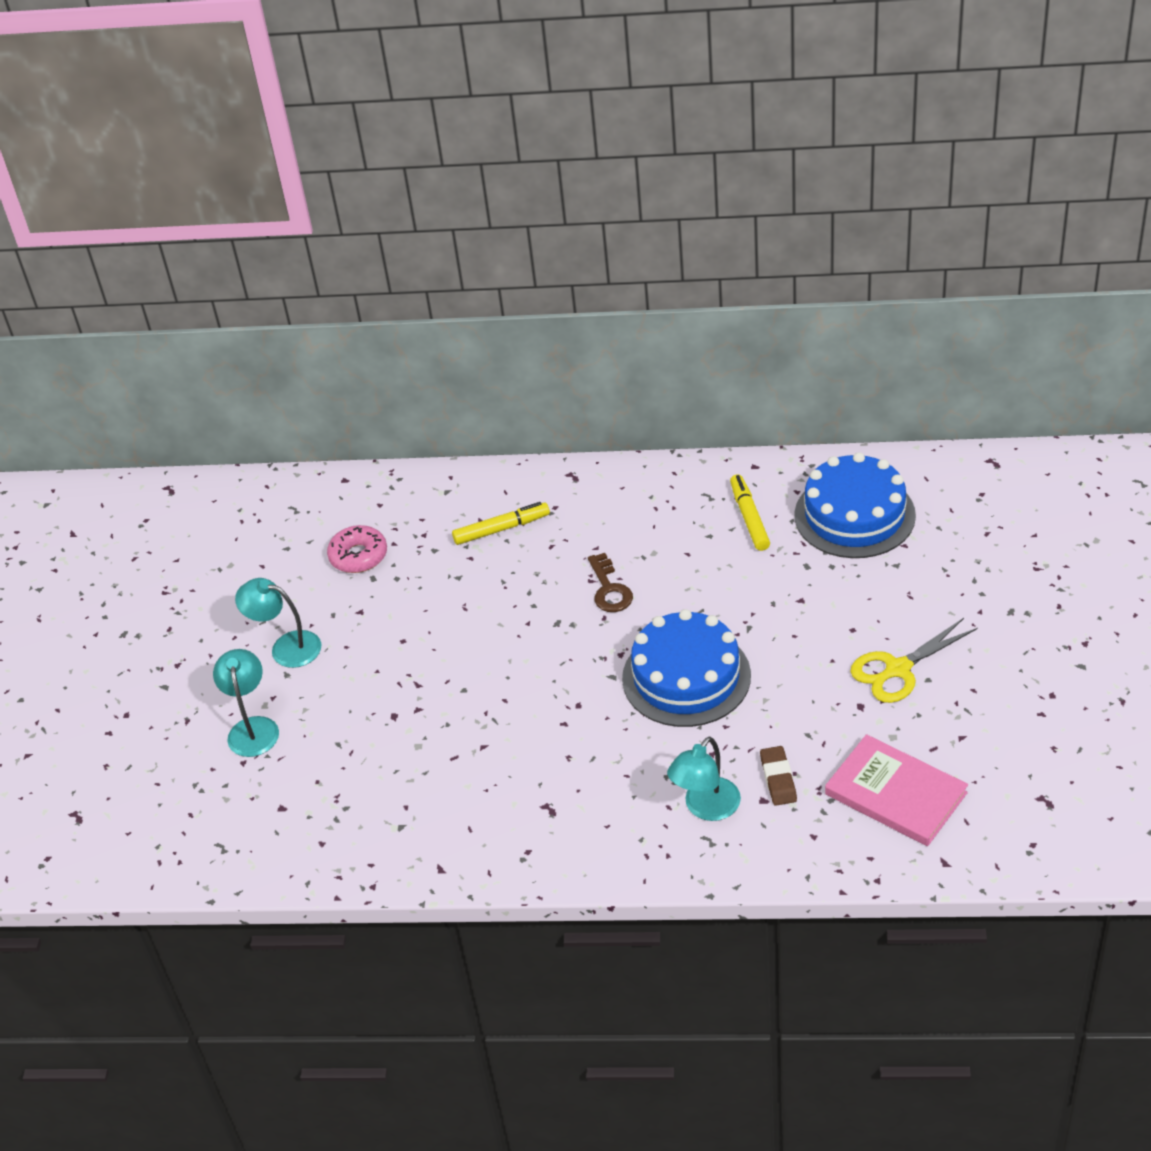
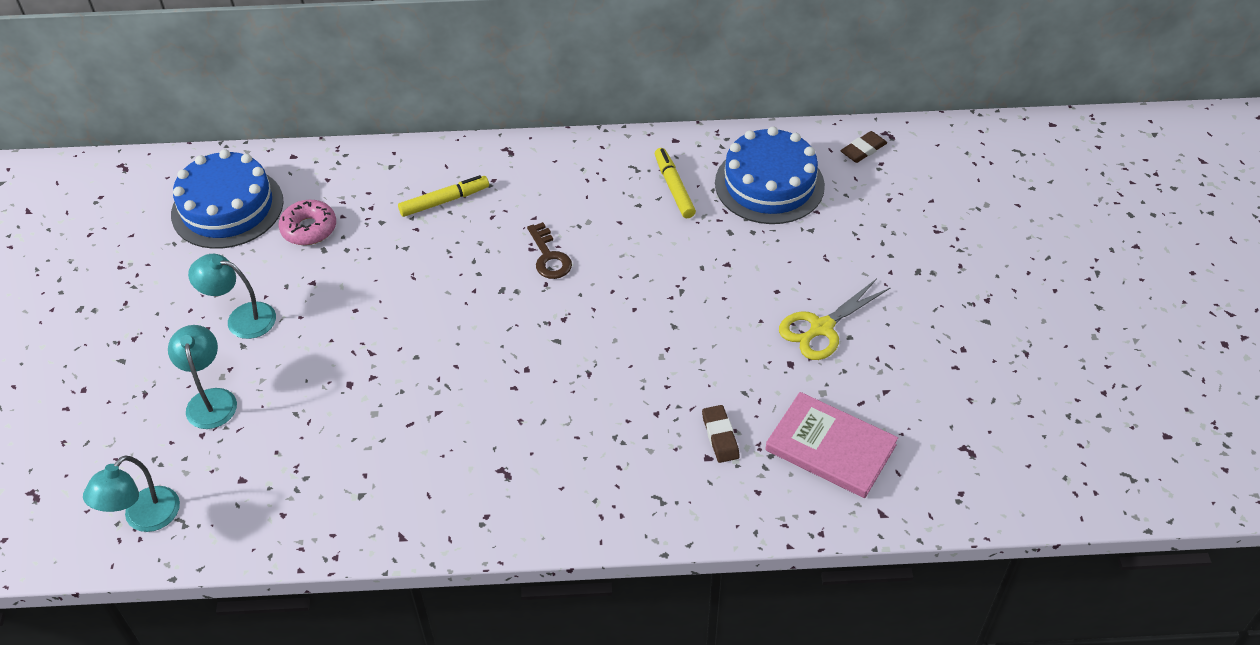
camera: 10 degrees left, 5 degrees up
(686, 677) = (627, 339): blue cake -> blue cake (227, 208)
(706, 808) = (654, 467): turquoise lamp -> turquoise lamp (144, 518)
(963, 479) = (863, 150): none -> brown eraser

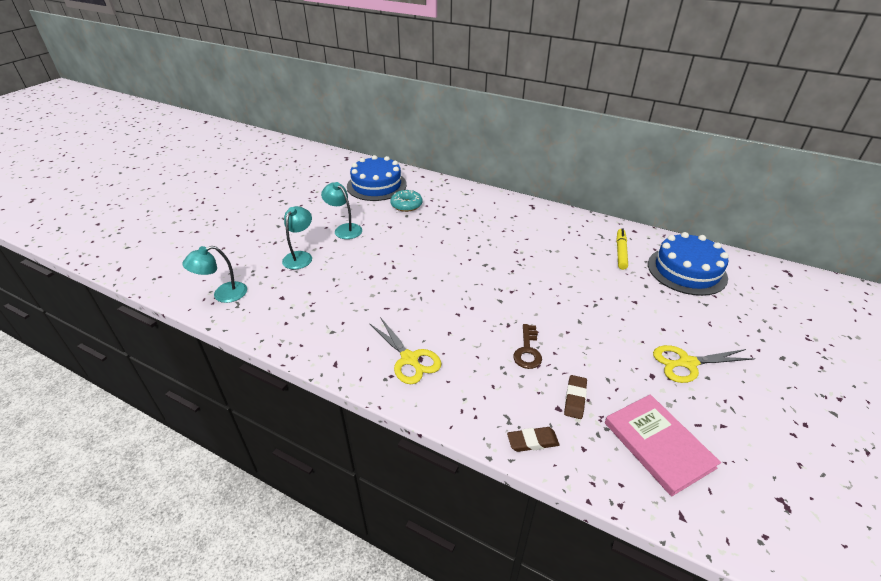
camera: 30 degrees right, 10 degrees down
(309, 229) = (406, 205): pink donut -> turquoise donut
(444, 201) = (482, 216): yellow marker -> none
(494, 482) = (410, 359): none -> yellow scissors
(549, 256) = (523, 259): brown key -> brown key (527, 350)
(863, 150) = (765, 274): brown eraser -> brown eraser (532, 441)

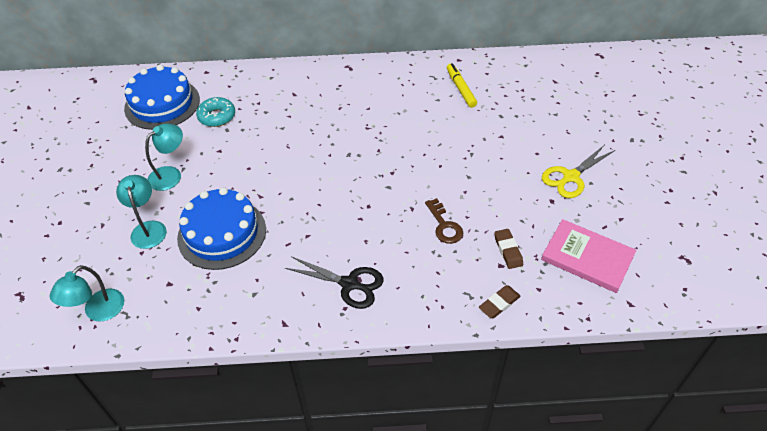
camera: 30 degrees left, 10 degrees up
(344, 229) = (170, 174): turquoise lamp -> turquoise lamp turned 120 degrees clockwise
(410, 359) = (349, 284): yellow scissors -> black scissors
(686, 271) = (524, 86): blue cake -> blue cake (222, 233)

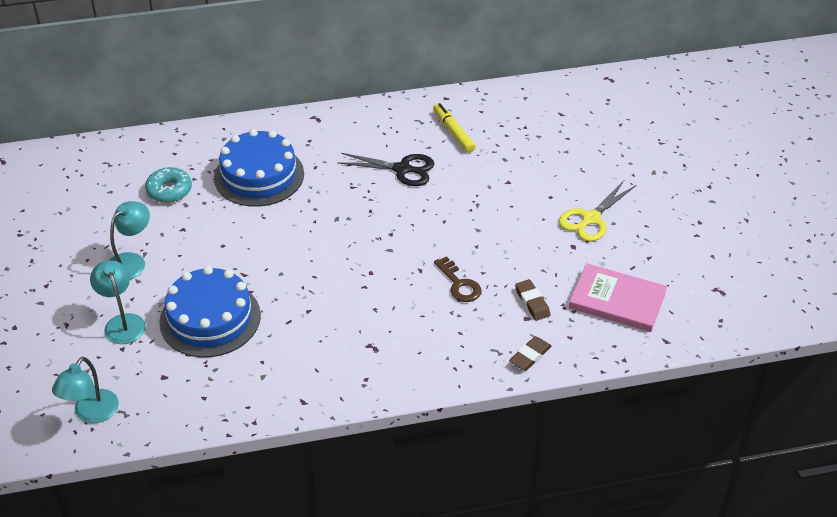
camera: 10 degrees left, 5 degrees down
(162, 104) = (97, 182): blue cake -> blue cake (259, 175)
(349, 284) = (366, 354): black scissors -> black scissors (402, 169)

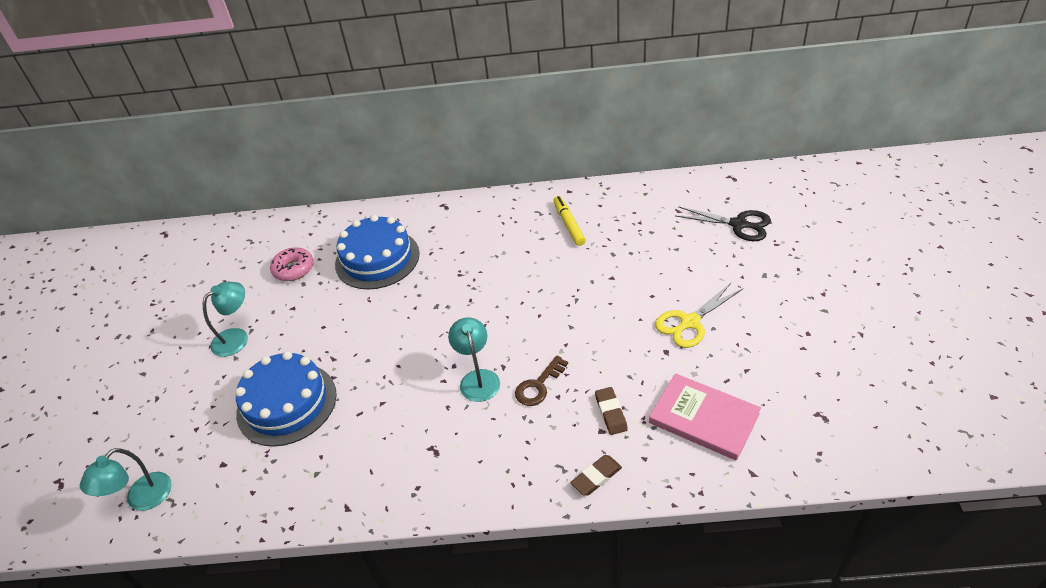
camera: 15 degrees right, 0 degrees up
(122, 322) = (206, 401): turquoise lamp -> turquoise lamp (478, 378)
(169, 190) = (293, 269): turquoise donut -> pink donut
(402, 169) = (511, 259): black scissors -> black scissors (738, 224)
(459, 284) = (539, 385): brown key -> brown key turned 60 degrees clockwise

